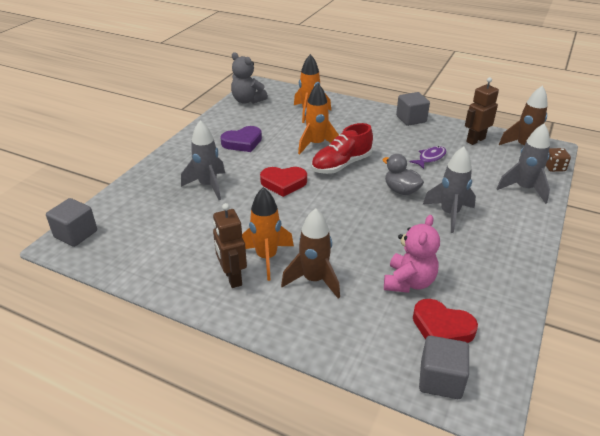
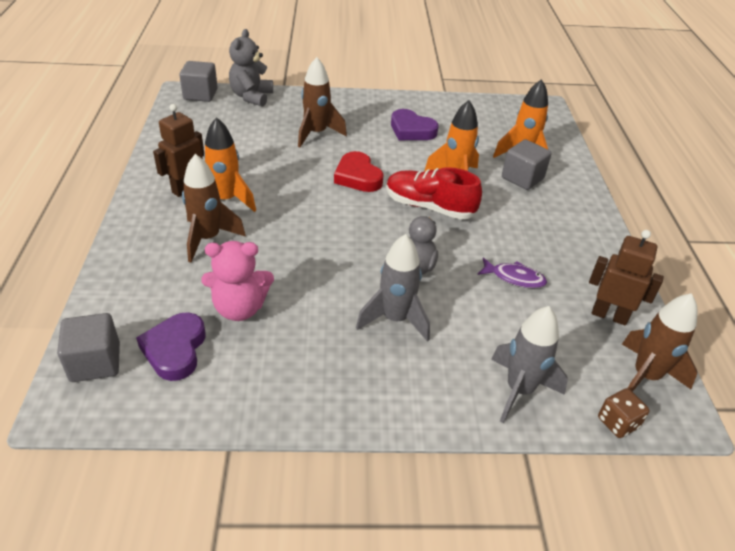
camera: 60 degrees right, 5 degrees up
(208, 186) = (316, 134): grey rocket -> brown rocket
(247, 100) = (500, 108): grey teddy bear -> grey teddy bear (251, 97)
(411, 119) = (599, 240): grey cube -> grey cube (522, 178)
(442, 328) = (175, 349): red heart -> purple heart

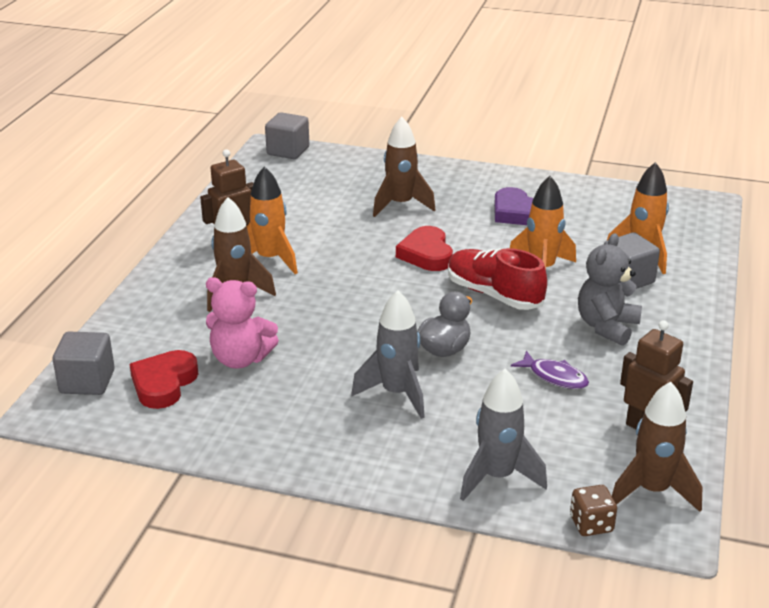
camera: 20 degrees right, 10 degrees down
(175, 349) = (164, 383): purple heart -> red heart
(251, 97) = (344, 158): grey teddy bear -> grey teddy bear (606, 327)

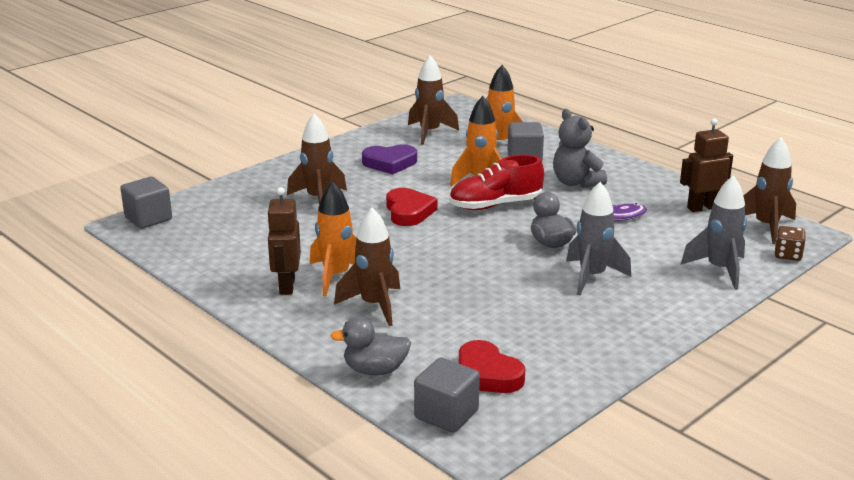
camera: 60 degrees left, 5 degrees down
(132, 327) = (375, 370): none -> grey duck
(240, 359) = (483, 328): pink teddy bear -> none
(426, 254) = (409, 211): red heart -> red heart turned 120 degrees counterclockwise
(614, 210) = (429, 133): none -> brown rocket

